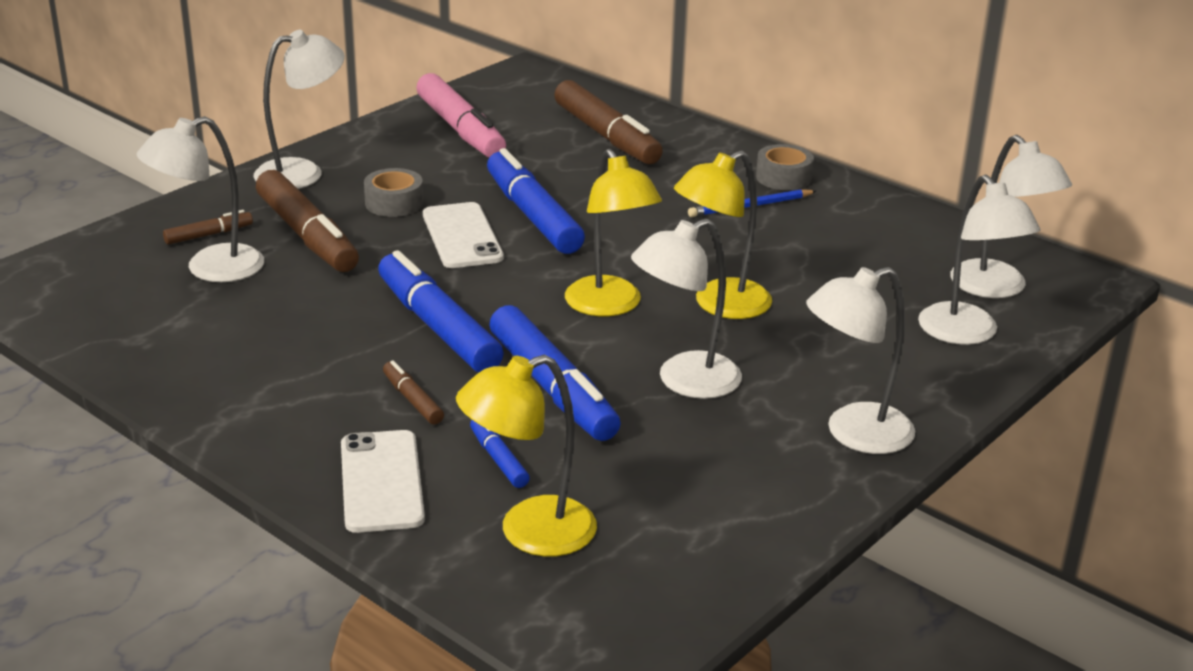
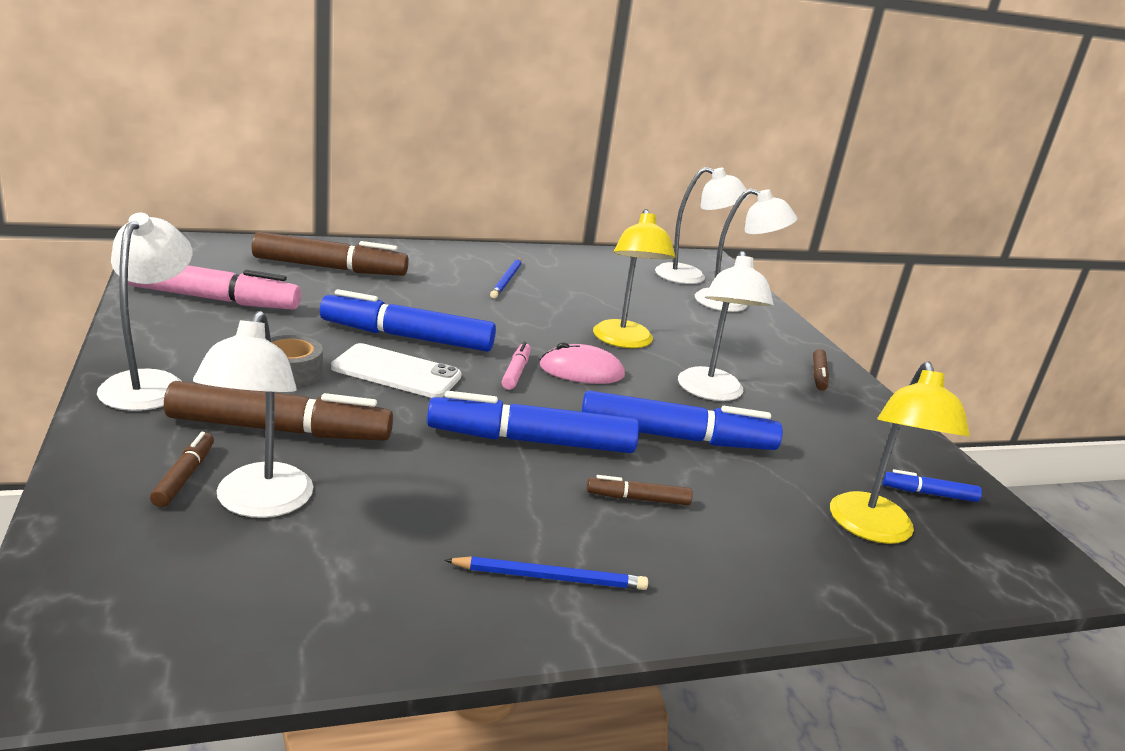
camera: 60 degrees left, 5 degrees down
(253, 397) = (550, 577): none -> blue pencil
(381, 482) = (757, 566): white phone -> none
(498, 459) = (761, 499): blue marker -> blue marker (928, 493)
(551, 280) = (516, 372): none -> pink marker
(609, 306) = (581, 371): yellow lamp -> pink mouse
(783, 177) = (484, 257): grey tape -> none
(854, 434) = (818, 375): white lamp -> brown marker

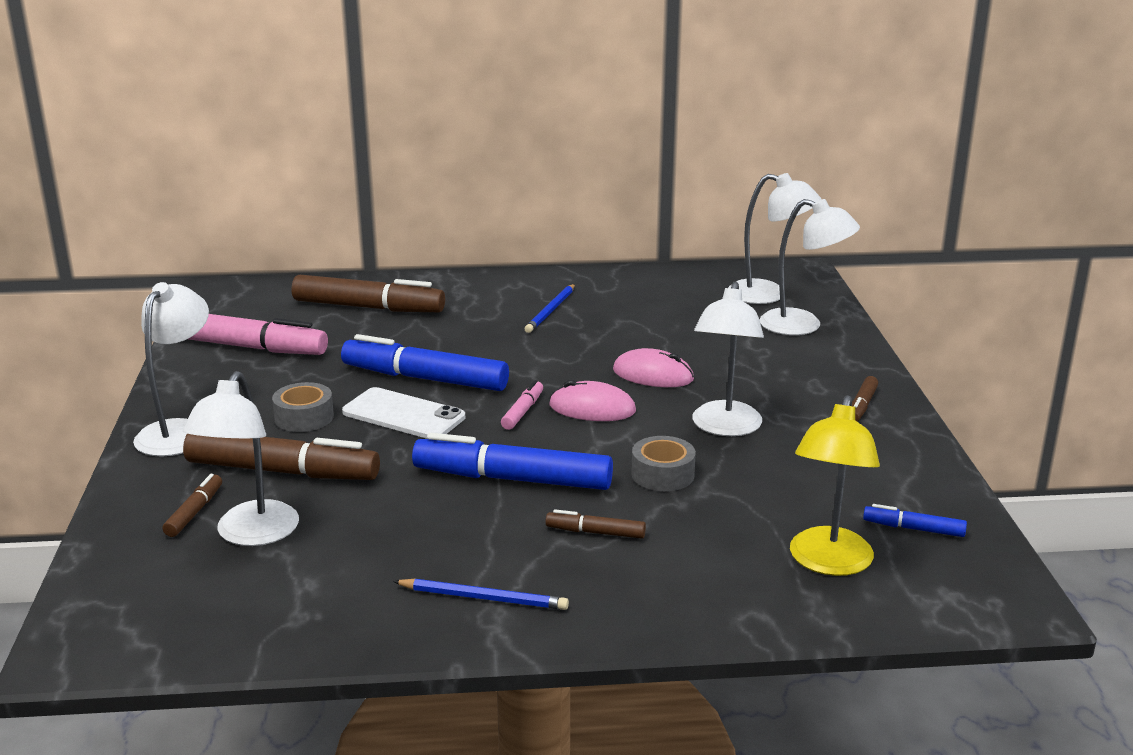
camera: 15 degrees right, 0 degrees up
(624, 341) = (653, 375): yellow lamp -> pink mouse
(676, 437) = (662, 474): blue marker -> grey tape

